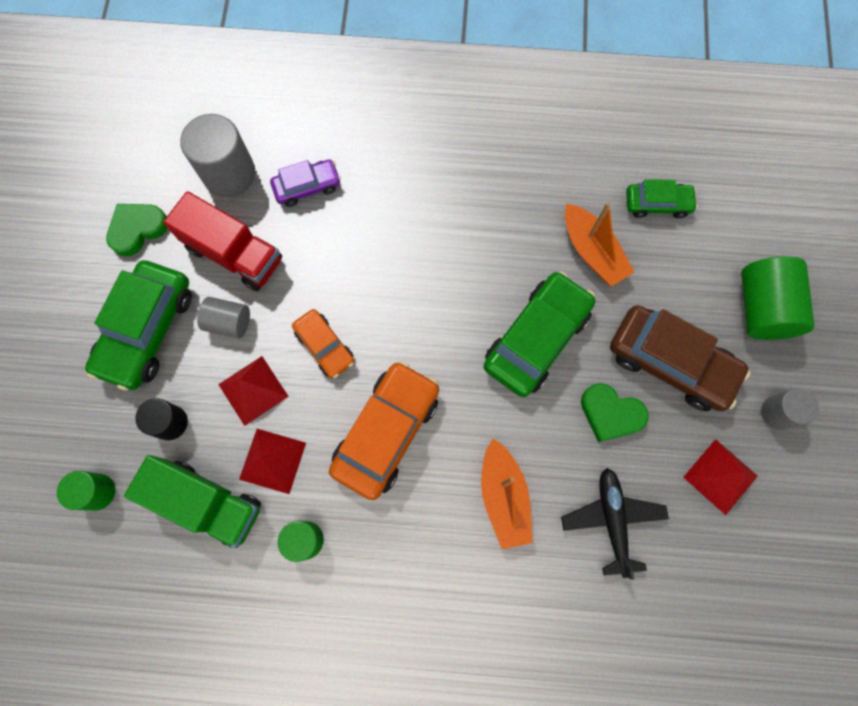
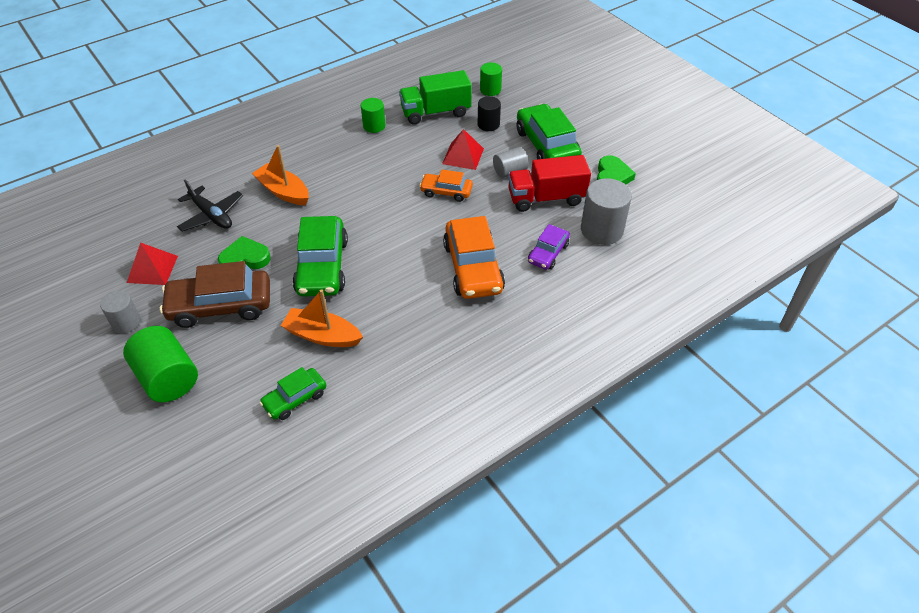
camera: 140 degrees right, 25 degrees down
(272, 460) = (421, 140): red pyramid -> none
(386, 432) = (373, 180): orange car -> orange car (473, 267)

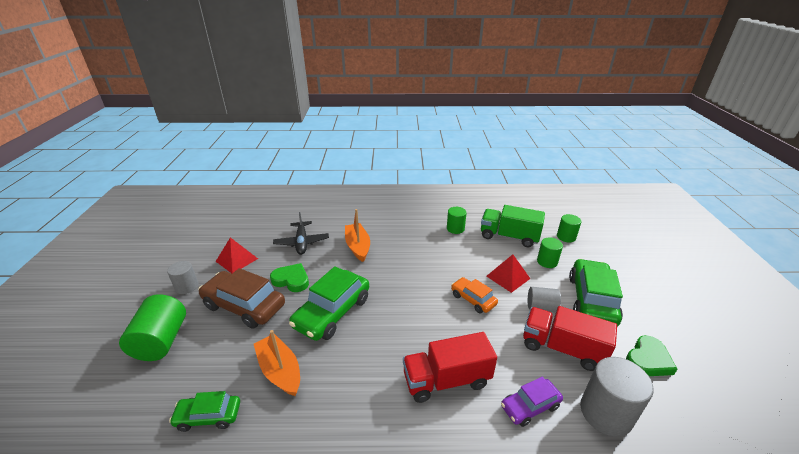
camera: 35 degrees right, 15 degrees down
(473, 267) = (446, 380): orange car -> red truck
(488, 124) = (547, 262): black cylinder -> green cylinder

